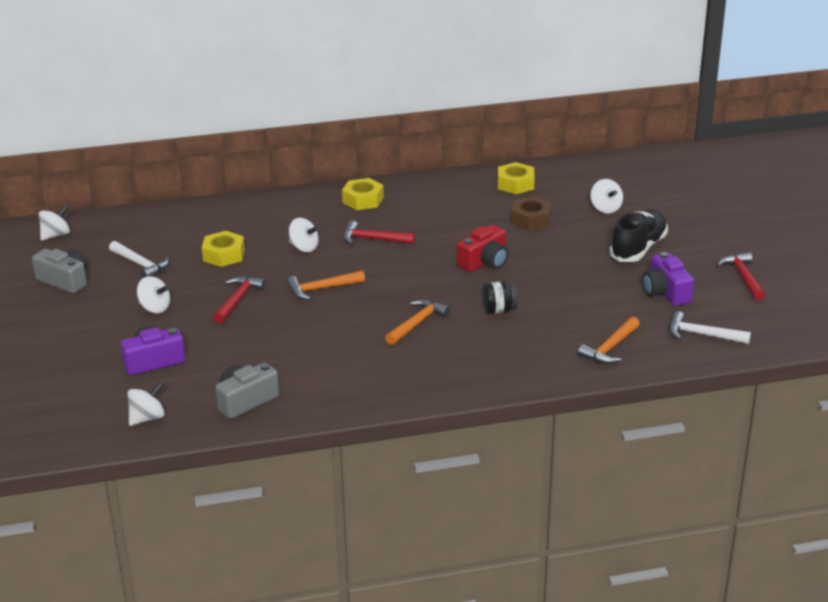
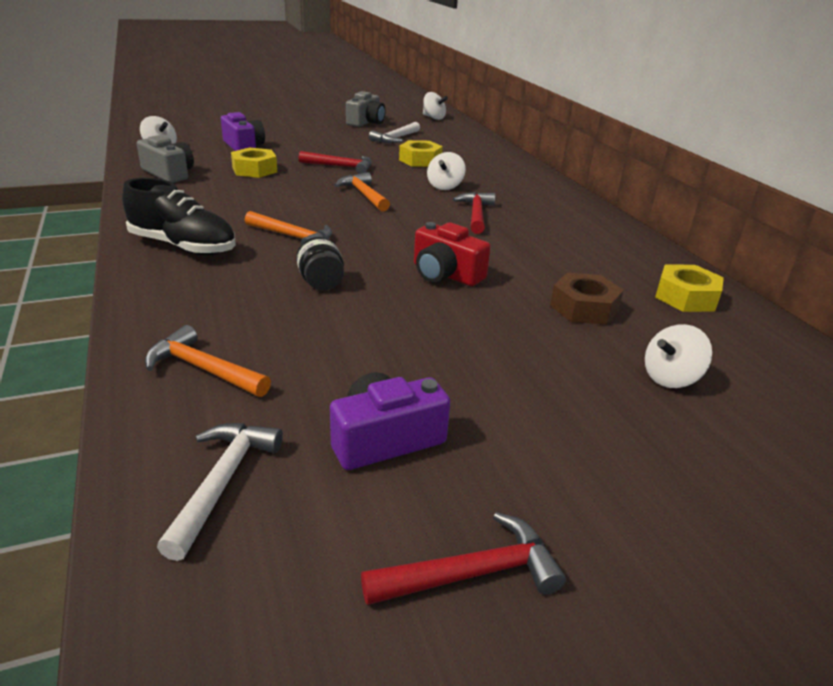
camera: 80 degrees right, 0 degrees up
(154, 308) = (326, 144): white spinning top -> none
(363, 200) = (564, 208): yellow nut -> yellow nut (254, 170)
(638, 249) = (540, 411): black shoe -> black shoe (183, 246)

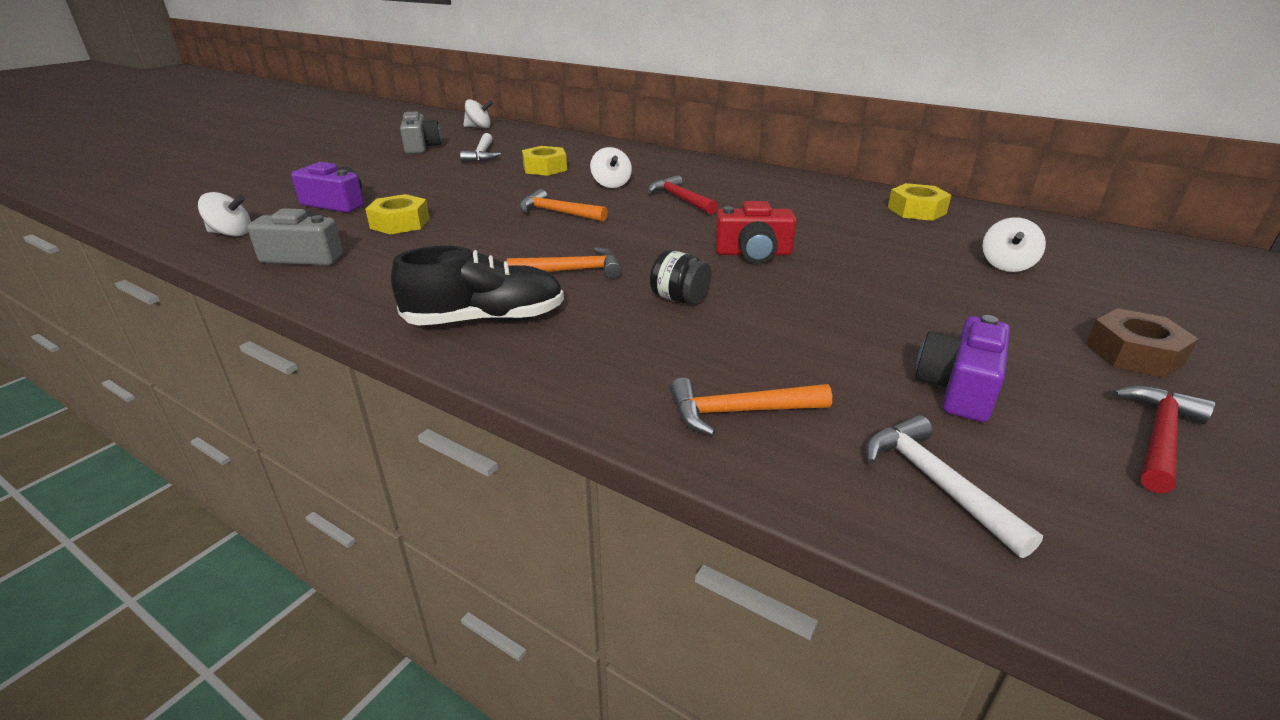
camera: 35 degrees left, 0 degrees up
(340, 167) = (483, 194): red hammer -> none
(584, 308) = (881, 241): brown nut -> brown nut (1134, 354)

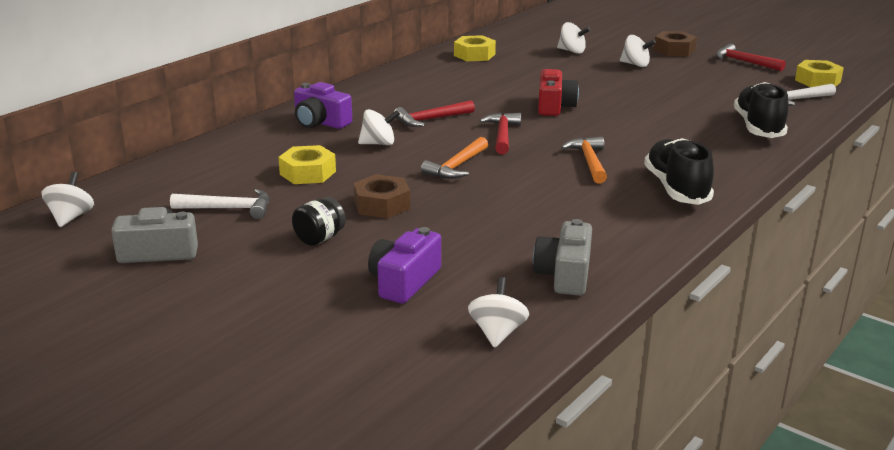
camera: 85 degrees left, 5 degrees down
(400, 223) = (475, 237): yellow nut -> yellow nut (817, 81)
(477, 192) = (382, 205): none -> brown nut
(646, 229) = (502, 135): none -> red hammer
(679, 299) = (632, 132): black jar -> black jar (319, 238)
(739, 412) = (758, 127): orange hammer -> black shoe
(958, 388) = (718, 84): purple camera -> purple camera (320, 122)
(994, 312) = (635, 64): none -> white spinning top

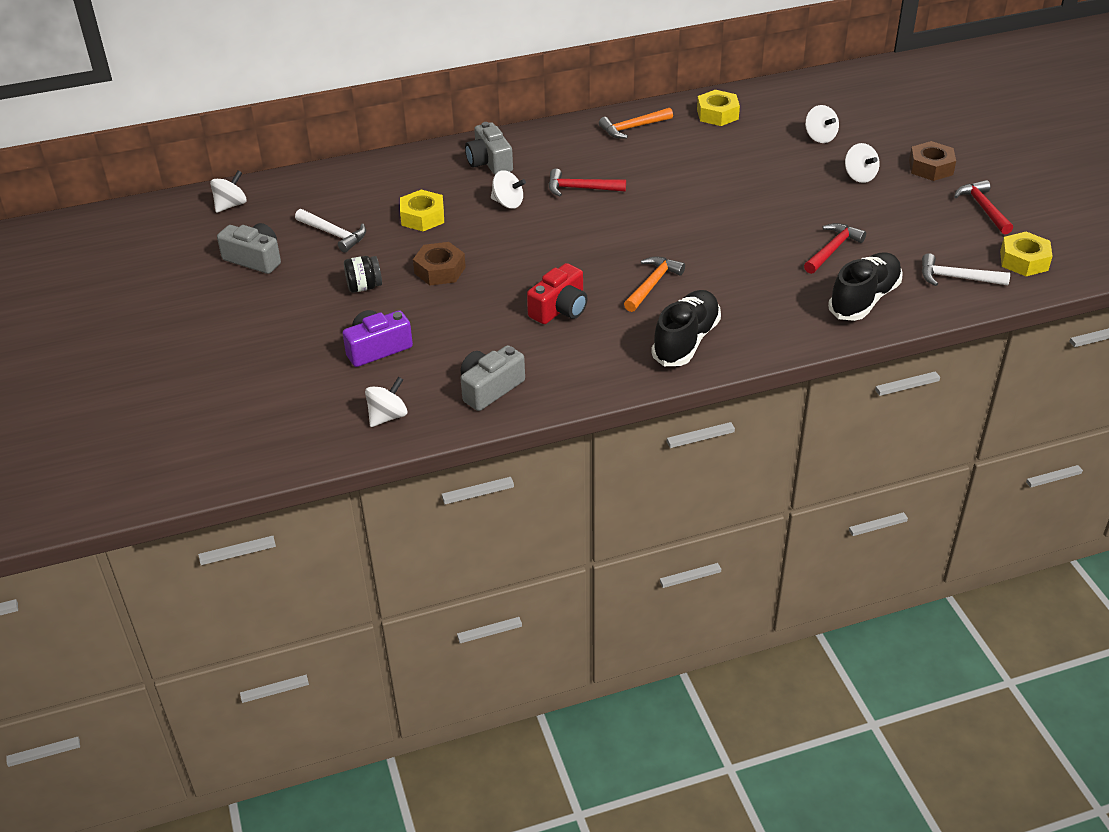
camera: 35 degrees right, 15 degrees up
(320, 122) = (489, 162): purple camera -> grey camera
(457, 166) = (539, 250): orange hammer -> orange hammer (633, 128)
(502, 135) = (618, 228): red hammer -> red hammer (832, 249)
(554, 106) = (707, 208): red camera -> red camera (560, 309)

